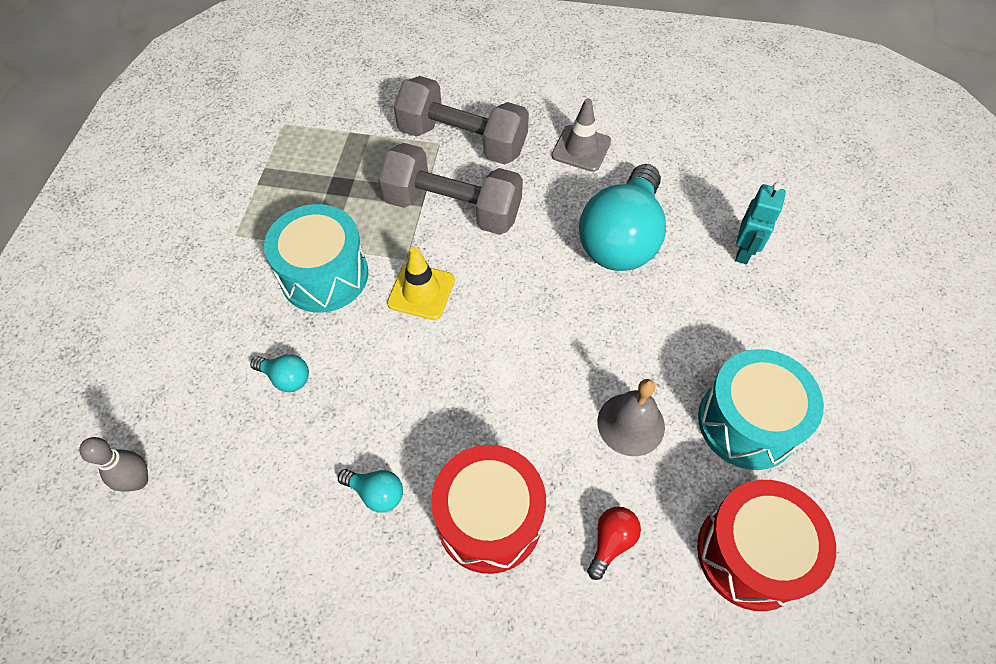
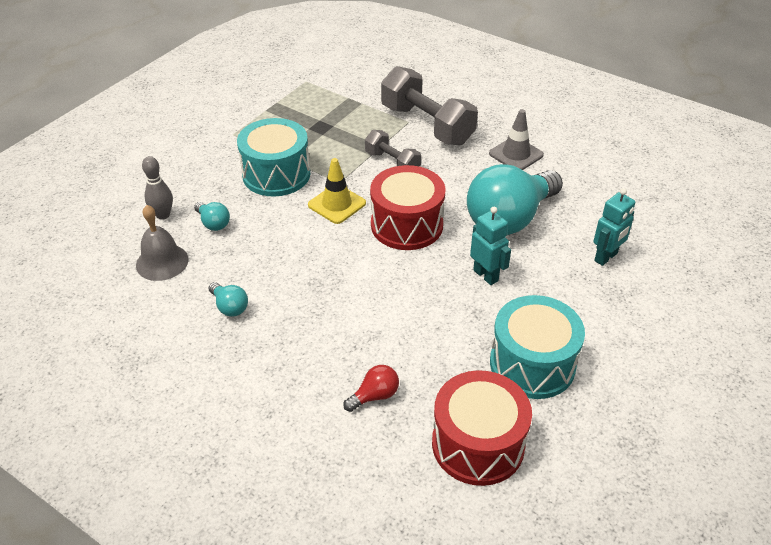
camera: 25 degrees right, 15 degrees down
(138, 481) = (87, 247): grey bowling pin -> grey bowling pin (163, 215)
(452, 208) = (392, 162): grey dumbbell -> grey dumbbell, size x0.55
(489, 519) = (296, 349): red drum -> red drum (406, 225)
(631, 424) = (438, 332): grey bell -> grey bell (162, 262)
(638, 325) = (486, 275): none -> turquoise robot

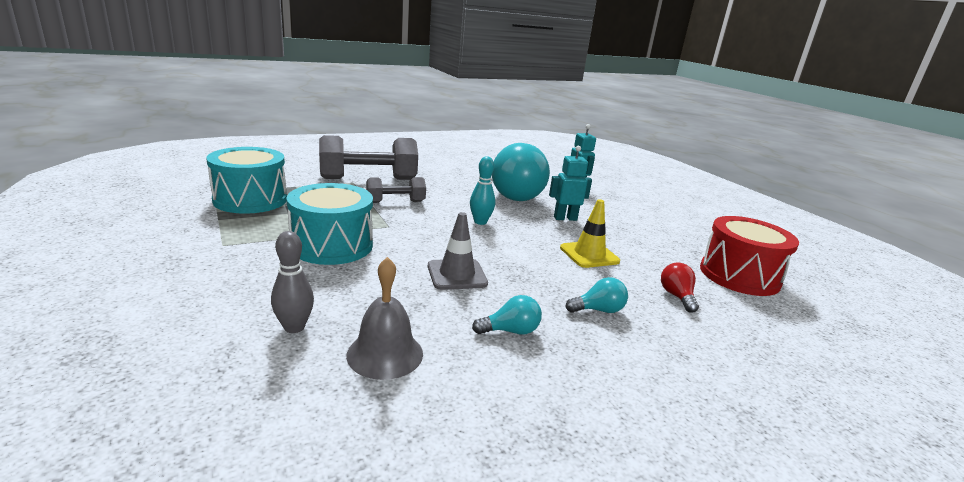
camera: 65 degrees left, 20 degrees down
(213, 223) = (359, 300): turquoise light bulb -> turquoise light bulb (598, 310)
(337, 204) = (418, 236): yellow traffic cone -> yellow traffic cone (589, 255)
(406, 225) = (480, 222): red drum -> turquoise bowling pin
(516, 154) = (447, 171): grey traffic cone -> grey traffic cone (457, 275)
(532, 364) = (664, 235): turquoise drum -> turquoise drum (250, 200)

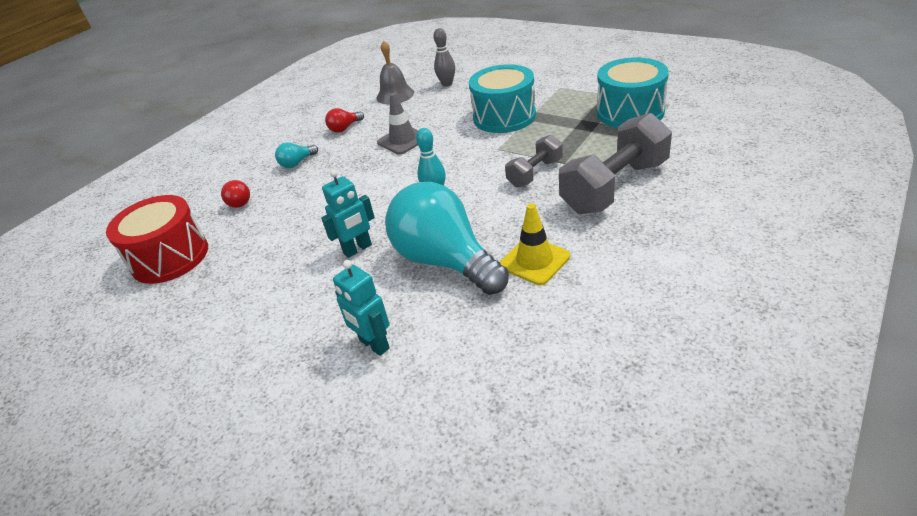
camera: 160 degrees right, 15 degrees up
(510, 331) = (344, 128): turquoise light bulb -> red light bulb
(589, 255) = (315, 208): yellow traffic cone -> yellow traffic cone (534, 261)

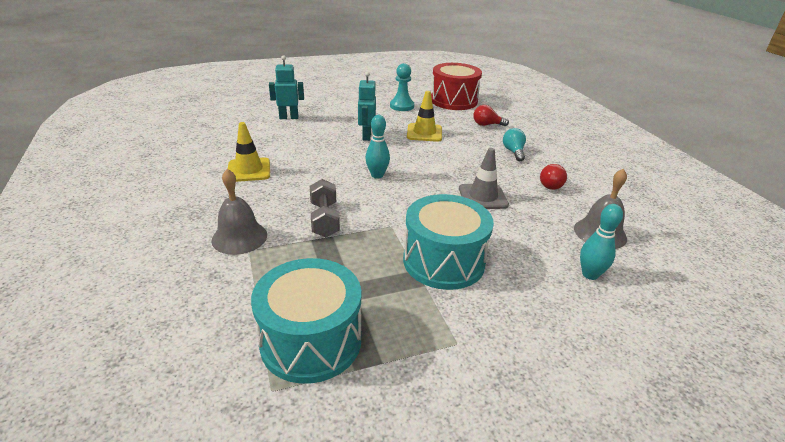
camera: 120 degrees right, 5 degrees down
(229, 282) = (401, 106): none -> turquoise pawn
(304, 222) = (424, 133): none -> yellow traffic cone
(344, 128) = (551, 185): red light bulb -> red light bulb turned 150 degrees counterclockwise
(445, 261) = (305, 150): turquoise light bulb -> none
(447, 84) = (590, 274): grey bowling pin -> turquoise bowling pin
(615, 187) = (239, 237): grey dumbbell -> grey bell

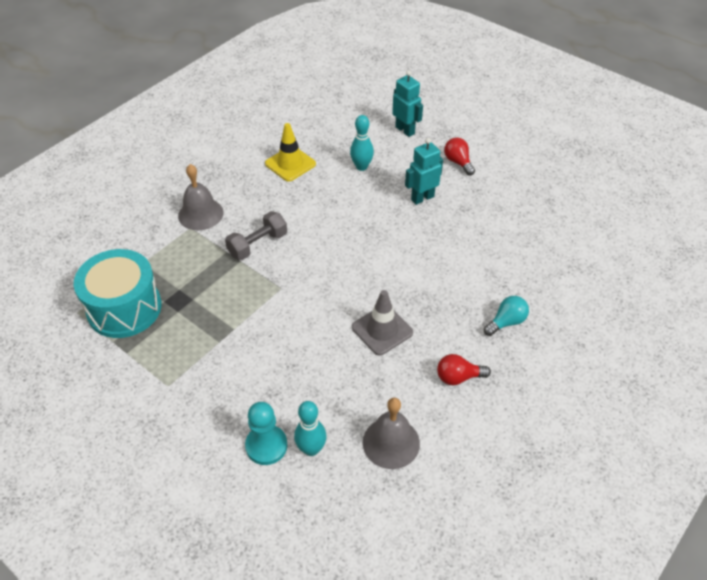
camera: 60 degrees right, 15 degrees up
(377, 175) = (353, 241): turquoise bowling pin -> turquoise bowling pin (361, 167)
(401, 106) = (523, 189): turquoise pawn -> turquoise pawn (266, 446)
(424, 133) = (475, 234): yellow traffic cone -> none
(443, 261) = (257, 341): turquoise drum -> none
(453, 101) = (592, 222): red drum -> none
(487, 125) = (555, 276): red light bulb -> red light bulb (458, 162)

